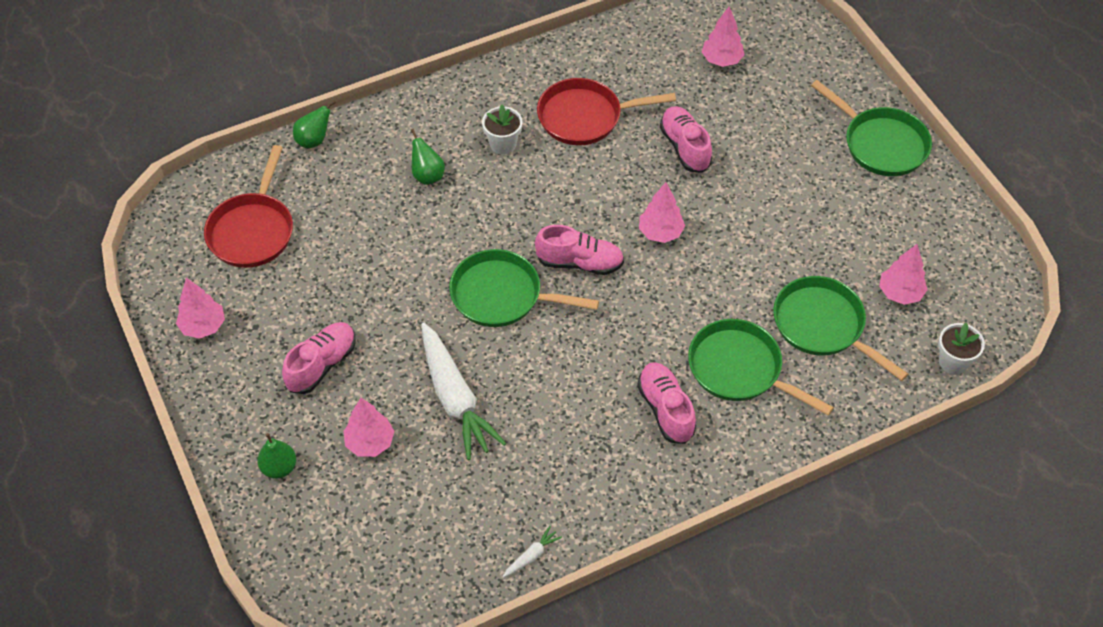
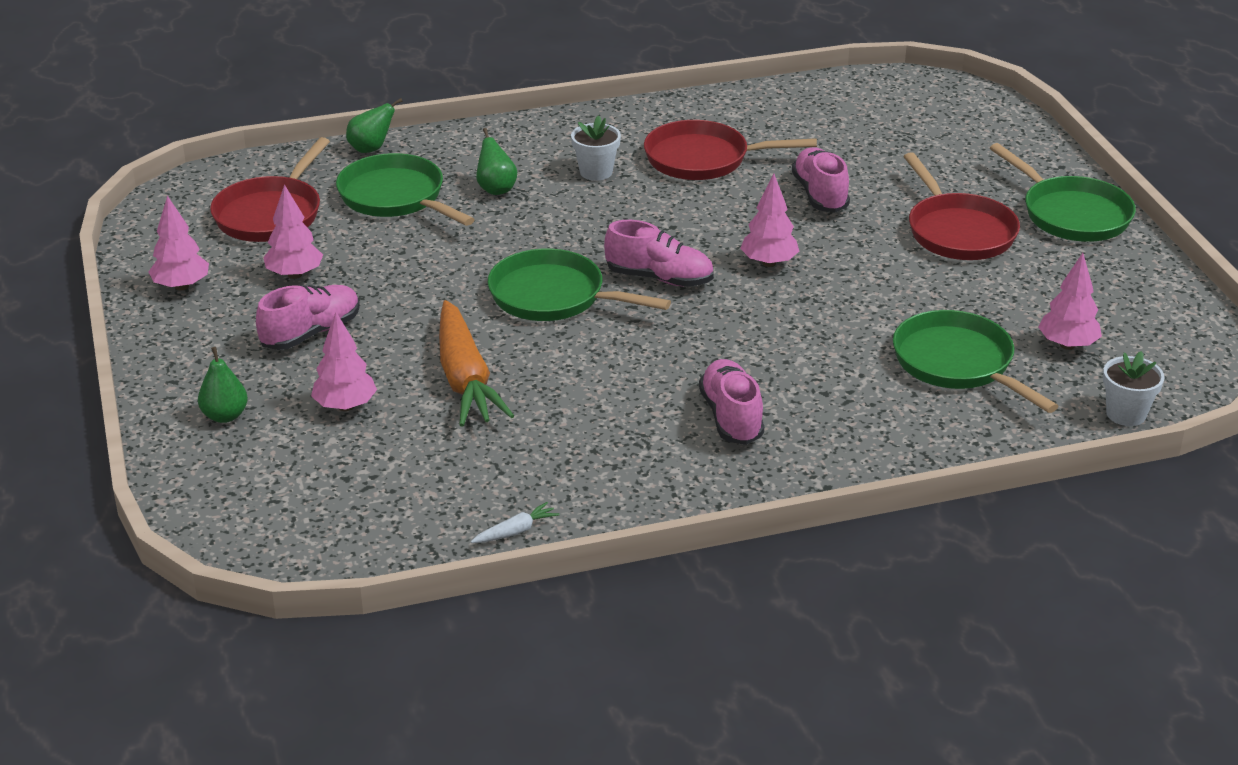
camera: 10 degrees right, 20 degrees down
(455, 398) = (465, 379): white carrot -> orange carrot
(721, 60) = (885, 128): pink tree -> pink tree (294, 275)
(740, 369) = (839, 392): green pan -> green pan (396, 198)
(798, 176) = (958, 231): none -> red pan

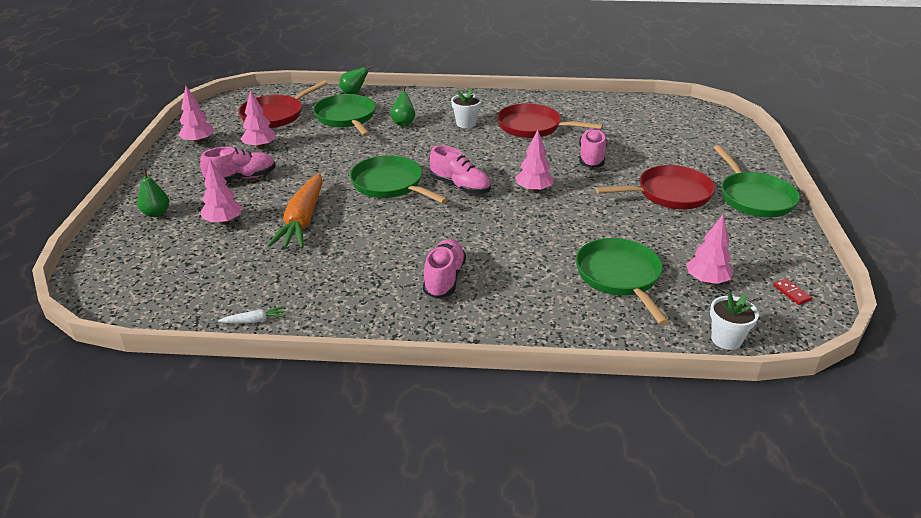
camera: 20 degrees right, 0 degrees up
(958, 231) = (669, 194): red pan -> red pan turned 105 degrees counterclockwise
(1175, 338) = (791, 293): none -> red domino

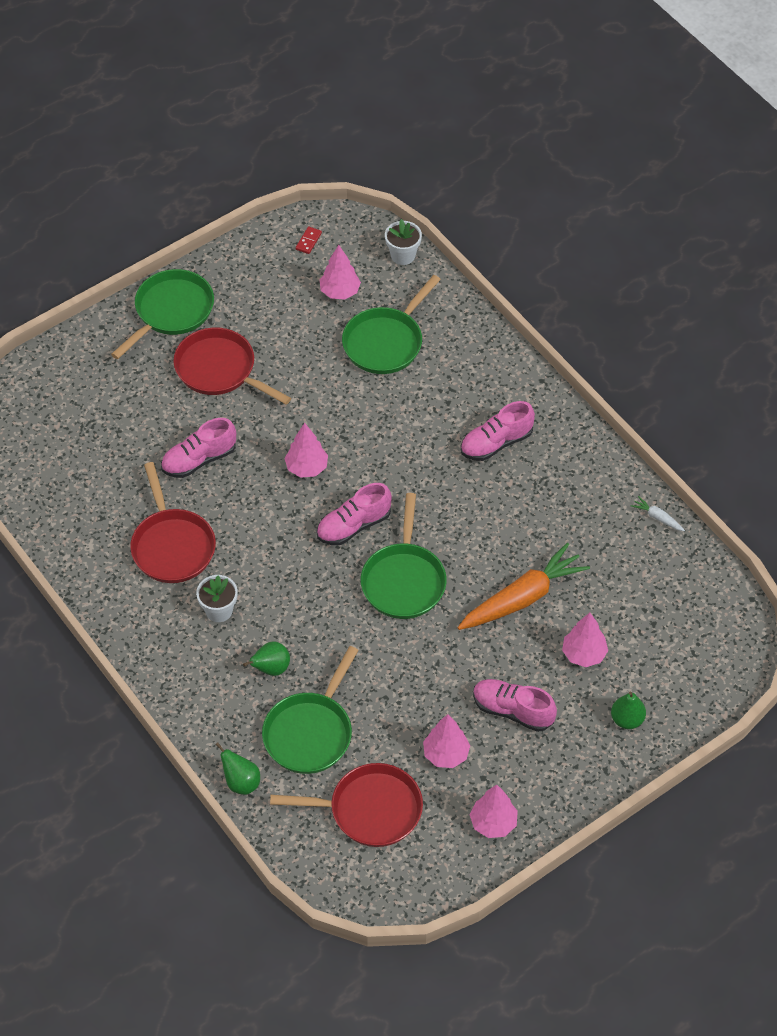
camera: 130 degrees left, 20 degrees up
(460, 186) = (354, 526): pink shoe -> pink shoe turned 120 degrees counterclockwise

